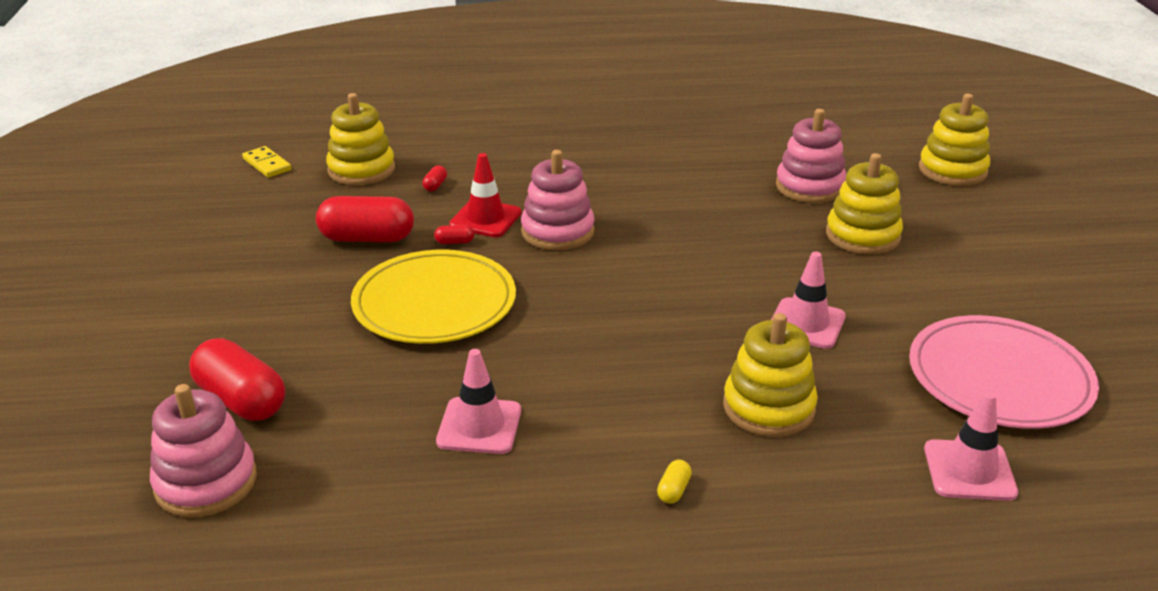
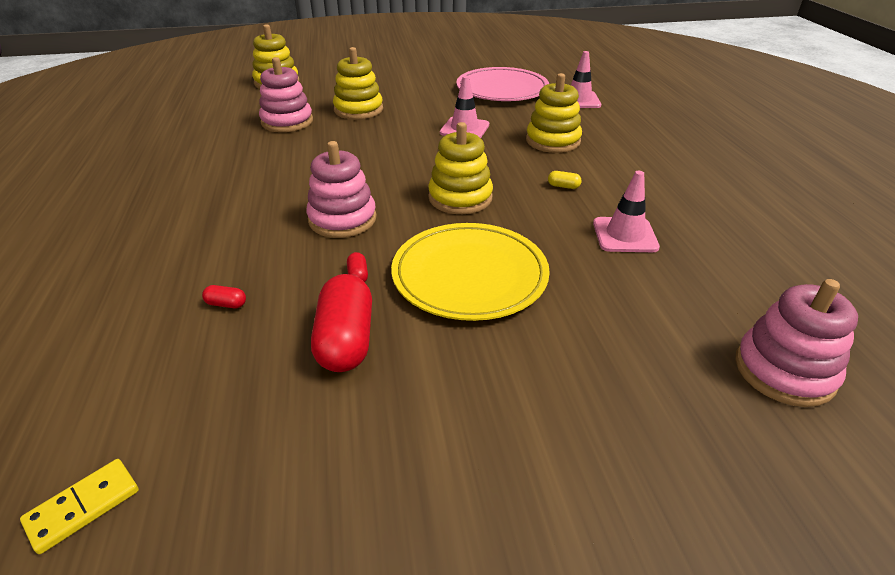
camera: 95 degrees left, 5 degrees up
(241, 400) = (666, 376): red capsule -> none
(361, 170) = (156, 378): yellow stacking toy -> yellow stacking toy (460, 198)
(485, 219) = (312, 261): red traffic cone -> none
(673, 490) = (641, 167): yellow capsule -> yellow capsule (563, 186)

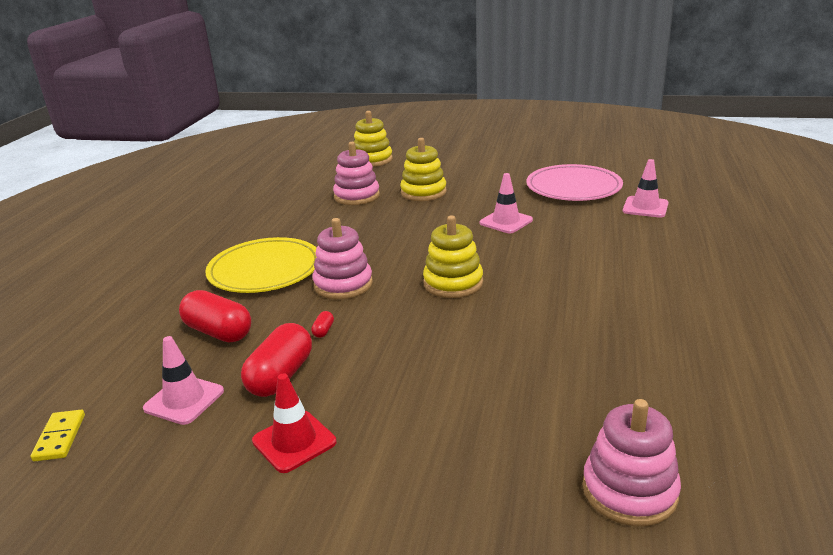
camera: 25 degrees right, 10 degrees down
(83, 506) = (60, 437): yellow domino -> yellow domino turned 75 degrees counterclockwise
(226, 304) = (218, 332): red capsule -> red capsule, size x2.45
(420, 416) = (294, 441): none -> red traffic cone
(469, 275) = (411, 348): yellow plate -> yellow plate (265, 270)
(553, 141) = (583, 244): yellow stacking toy -> none
(563, 186) = (557, 288): yellow capsule -> none
(625, 235) = (579, 342): pink traffic cone -> pink traffic cone (184, 400)

